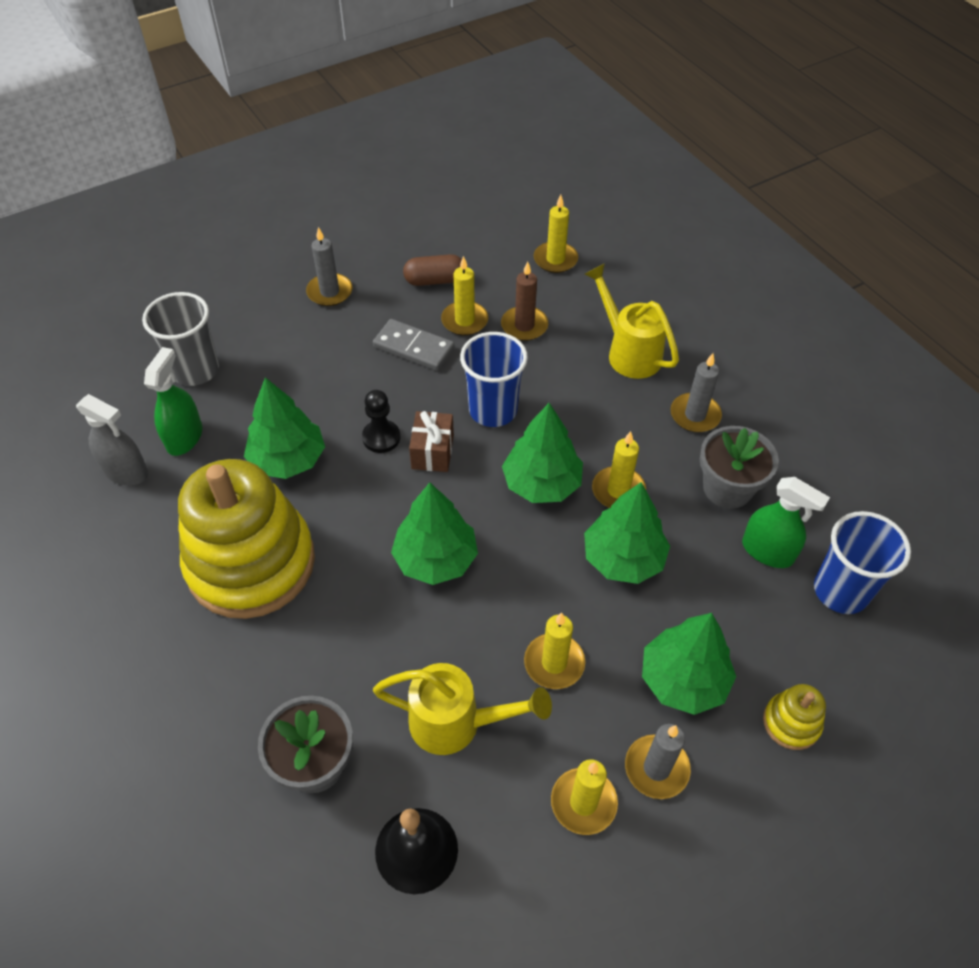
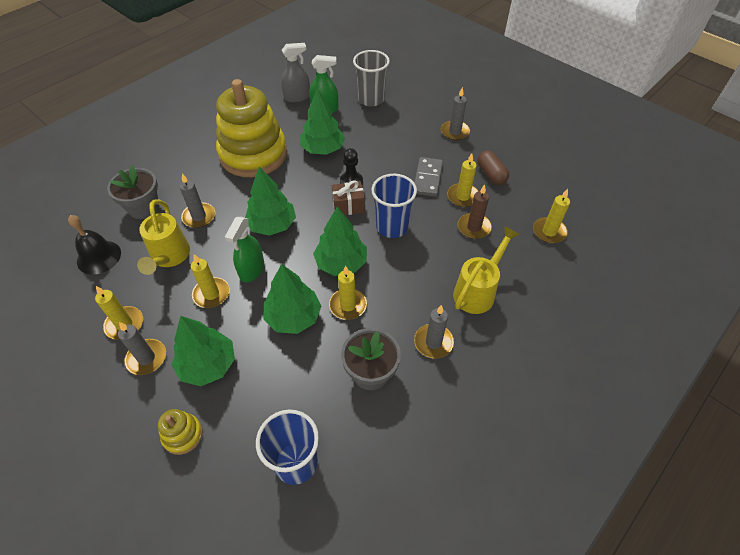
camera: 75 degrees right, 0 degrees up
(126, 471) = (297, 97): grey spray bottle -> grey spray bottle turned 120 degrees counterclockwise
(376, 667) = (199, 217): none -> grey candle
(767, 551) = (320, 406): green spray bottle -> green spray bottle (252, 269)

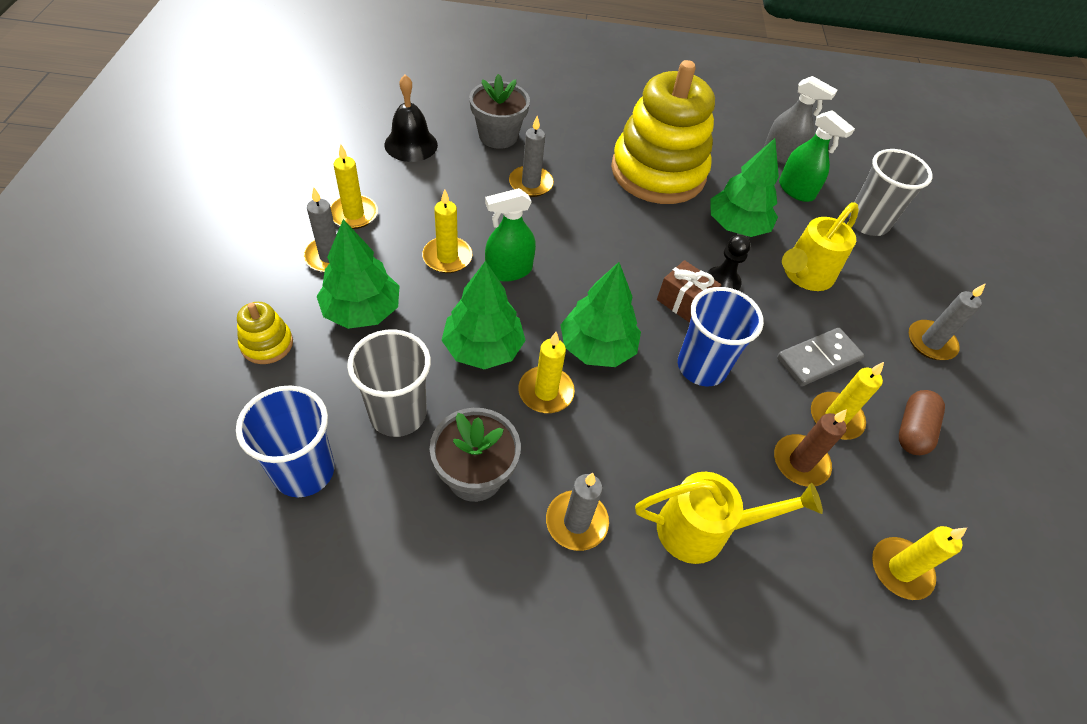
camera: 45 degrees right, 0 degrees up
(169, 257) = (459, 194): yellow watering can -> yellow watering can (804, 276)
(272, 225) = (583, 250): green tree -> none
(299, 388) = (398, 414): none -> grey cup

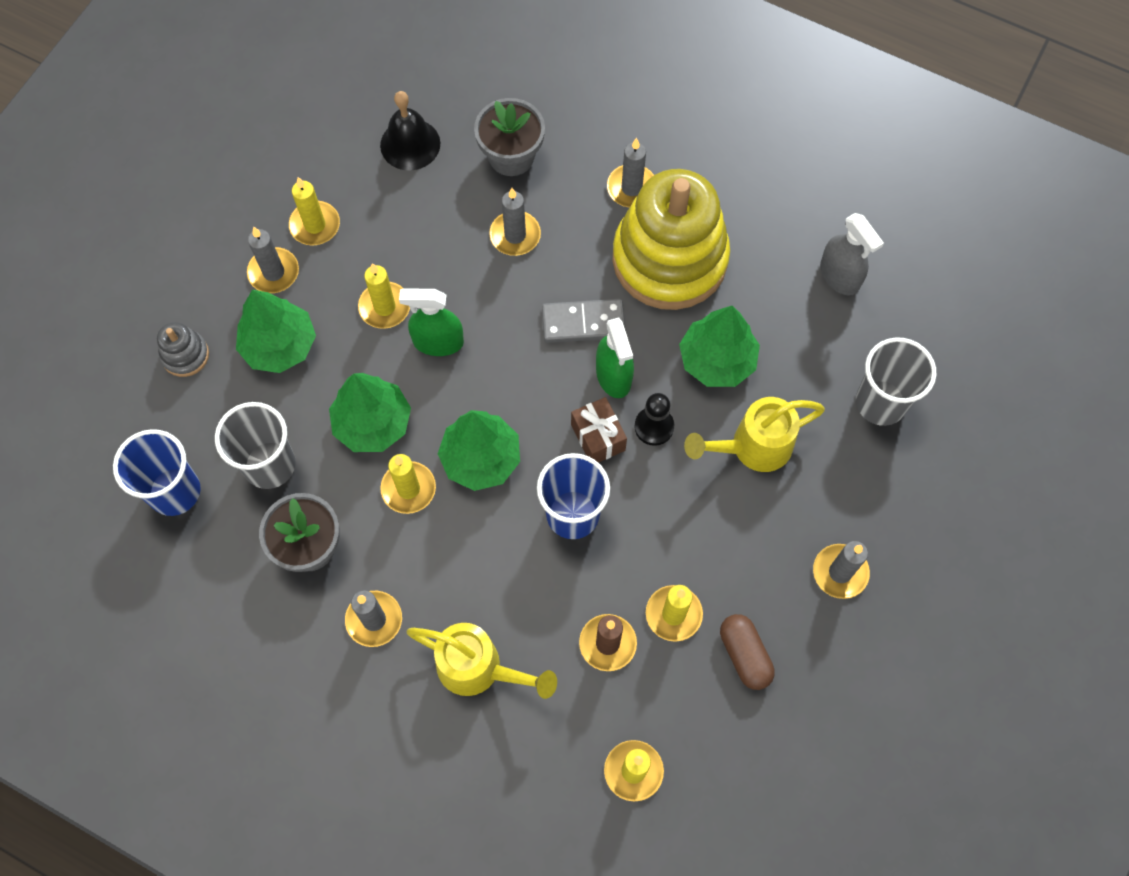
camera: 30 degrees right, 15 degrees up
(267, 344) = (185, 355): yellow stacking toy -> grey stacking toy
(601, 136) = (631, 188): none -> grey candle
(796, 190) = (823, 332): green spray bottle -> green spray bottle (613, 376)
(818, 359) = (699, 548): grey domino -> grey domino (583, 323)
(912, 430) = (744, 655): brown capsule -> brown capsule turned 75 degrees counterclockwise

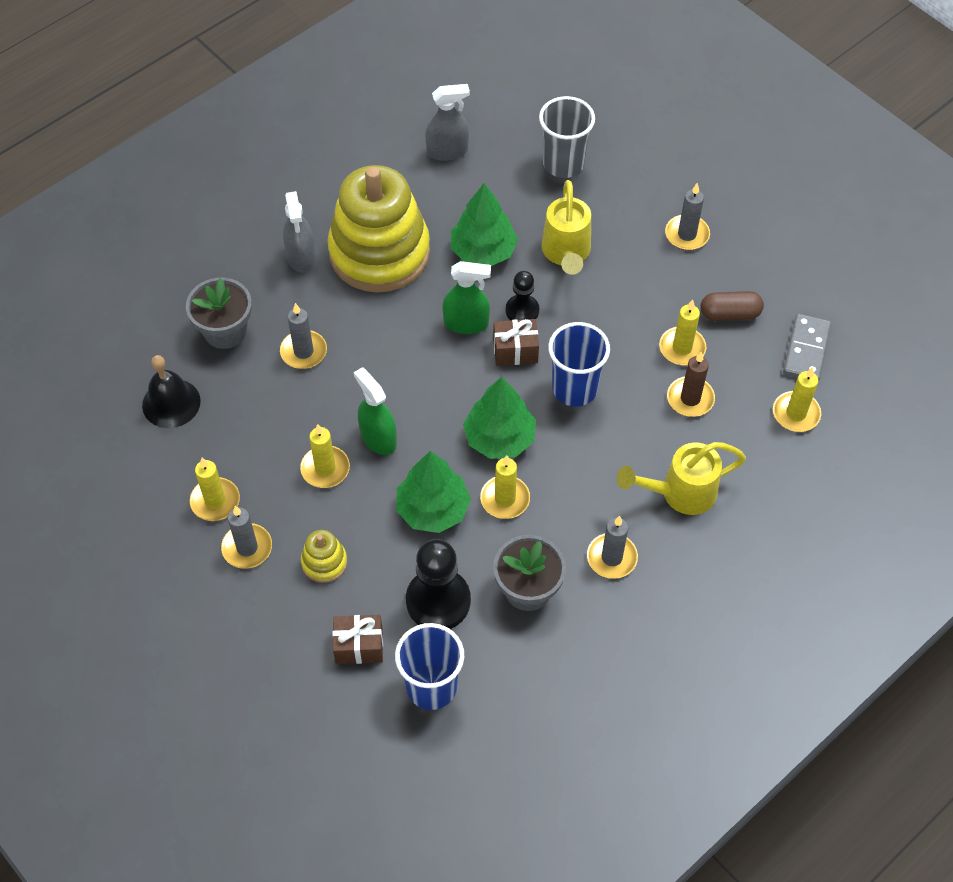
camera: 70 degrees left, 10 degrees down
(185, 355) = (297, 644): grey stacking toy -> none
(199, 410) = (359, 646): none -> brown gift
(269, 465) = (438, 601): grey cup -> black pawn
(280, 345) = (324, 562): green tree -> yellow stacking toy
(438, 342) = (378, 438): green spray bottle -> green spray bottle turned 120 degrees clockwise
(479, 668) = (680, 493): yellow watering can -> yellow watering can turned 150 degrees counterclockwise
(583, 323) = (409, 329): grey domino -> grey domino (806, 350)
(631, 188) = (301, 257): grey candle -> grey spray bottle

